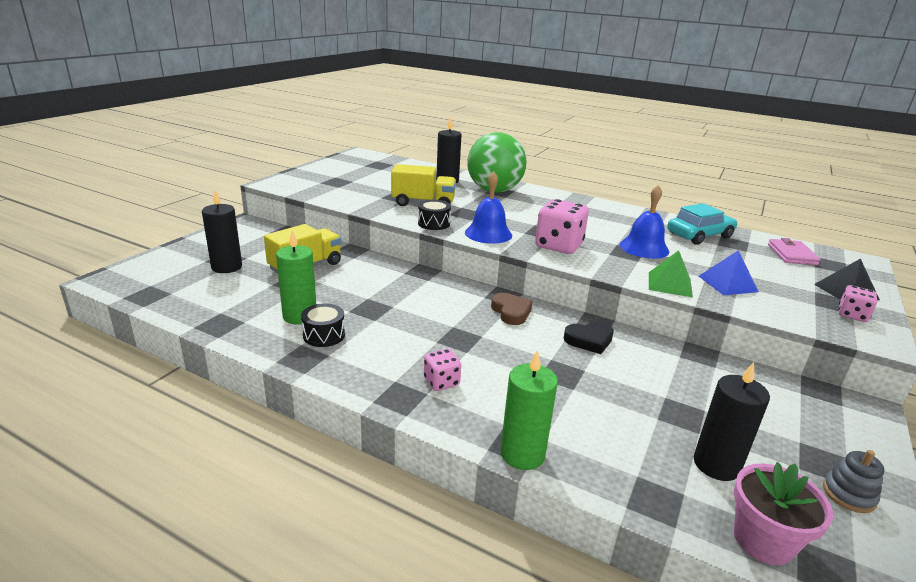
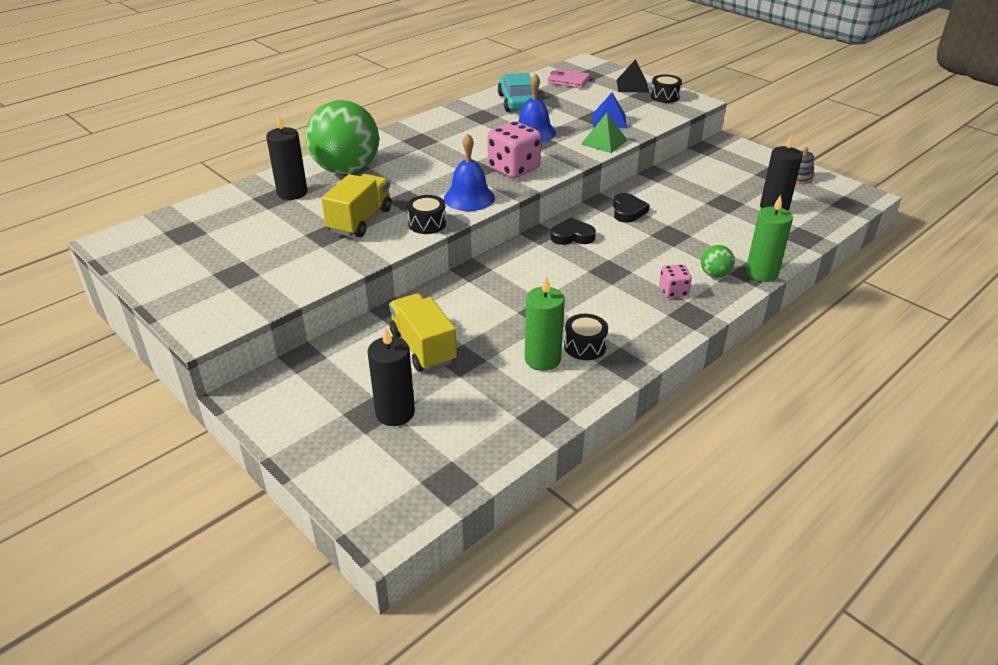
camera: 70 degrees left, 10 degrees up
(494, 412) = (715, 275): none -> green ball
(511, 312) = (572, 236): brown heart -> black heart
(763, 540) = (832, 215): pink flower pot -> none
(852, 315) = (664, 97): pink dice -> black drum

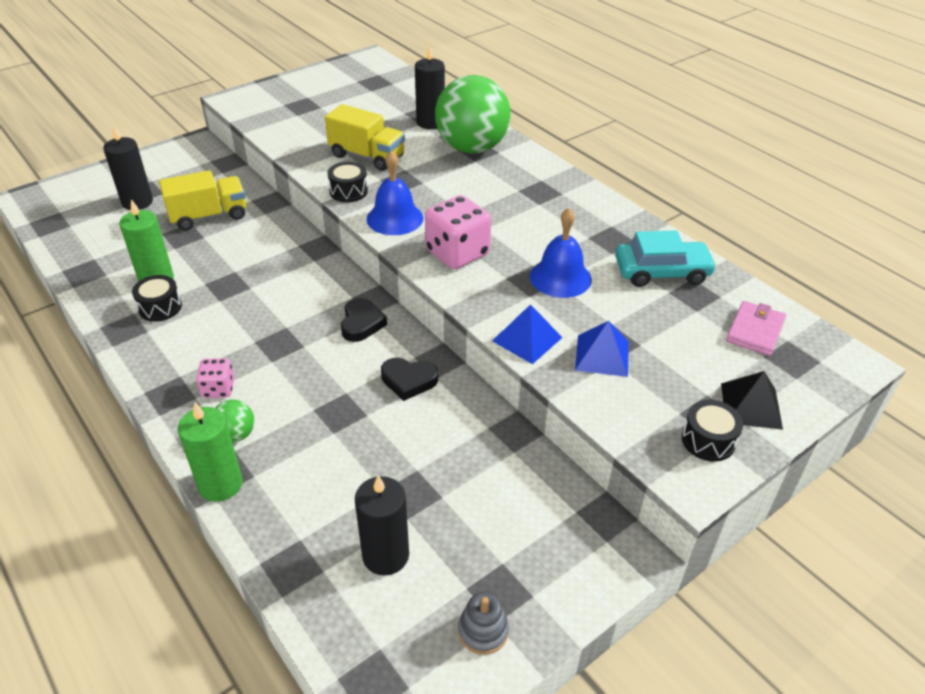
camera: 95 degrees right, 5 degrees up
(604, 142) = (527, 339): green pyramid -> blue pyramid

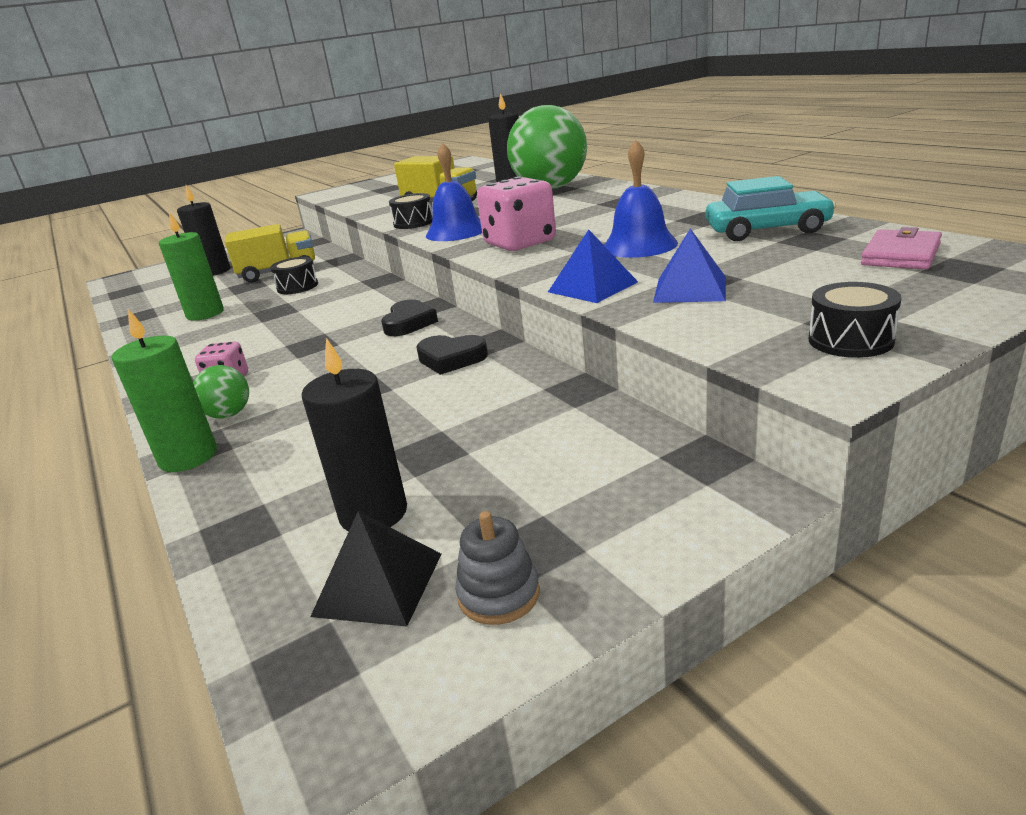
camera: 10 degrees right, 15 degrees down
(160, 307) = (198, 331): black drum -> black drum (297, 287)
(751, 406) = (911, 308): black pyramid -> black pyramid (378, 584)

